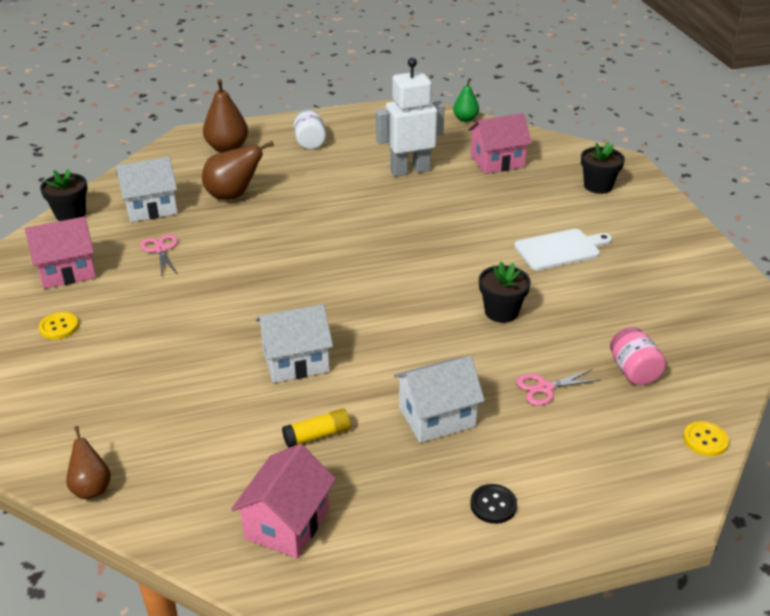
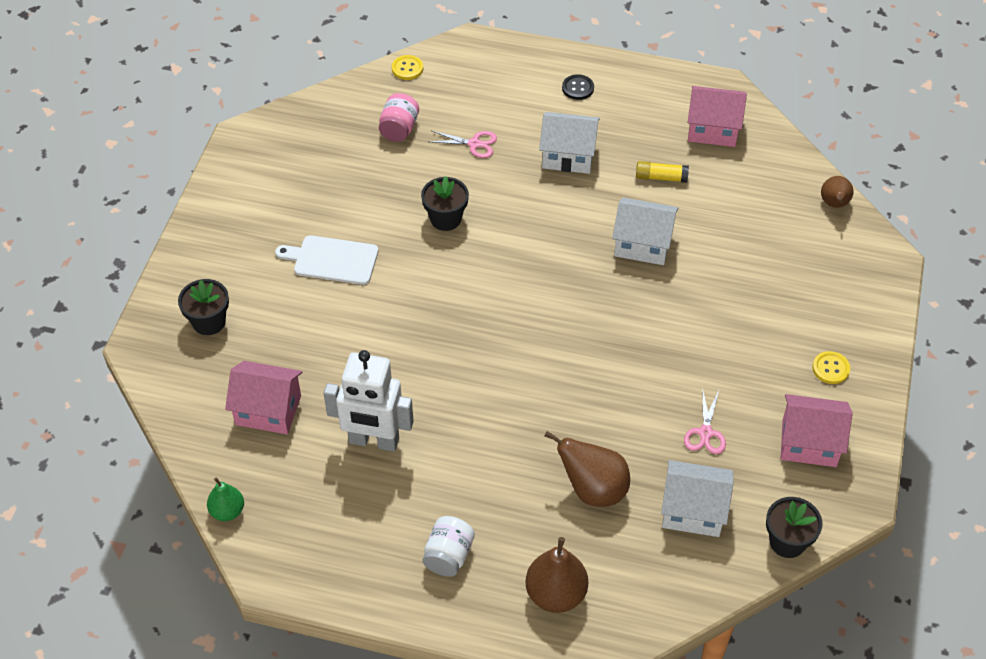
camera: 150 degrees left, 15 degrees up
(287, 523) = (713, 129): pink house -> pink house turned 45 degrees clockwise

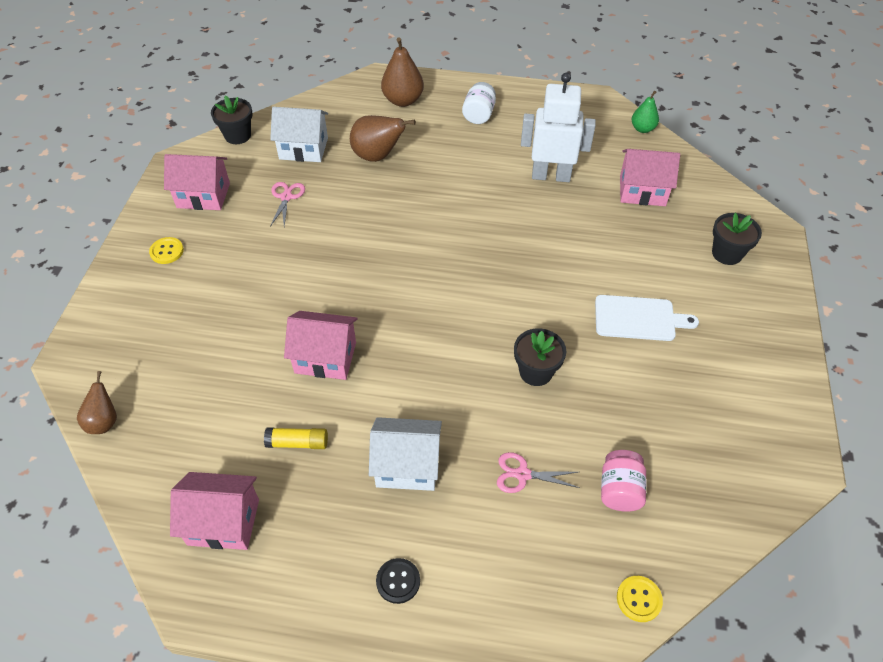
camera: 175 degrees right, 0 degrees up
(642, 244) = (325, 358): white house -> pink house

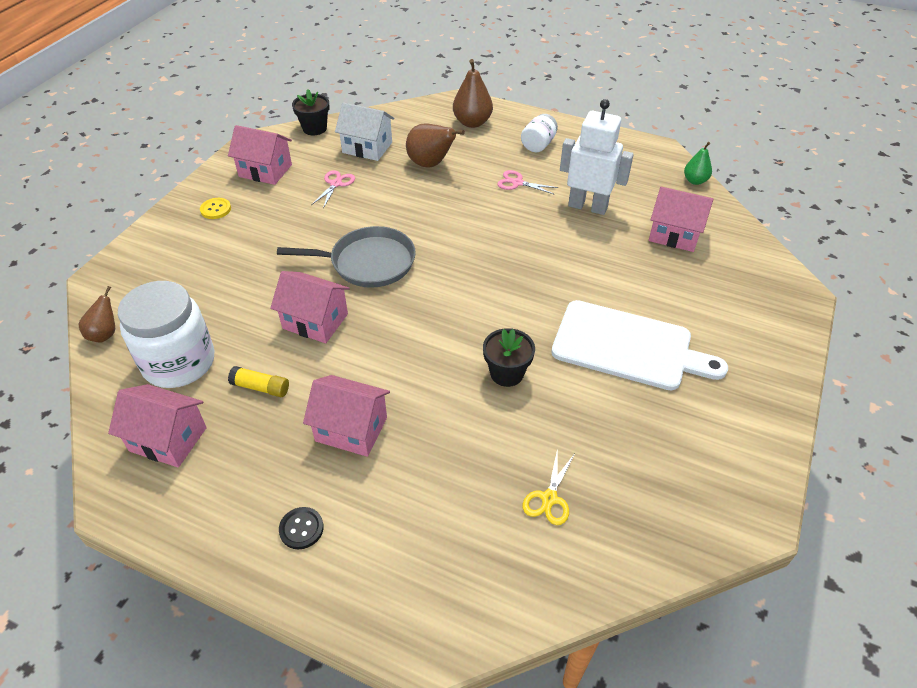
camera: 15 degrees right, 5 degrees down
(199, 435) = (179, 362): none -> white jar
(355, 281) = (368, 262): none -> grey pan
(407, 465) = (351, 429): white house -> pink house
(522, 474) = (458, 462): pink scissors -> pink scissors (517, 183)
(619, 490) = (549, 498): pink jar -> yellow scissors
(638, 318) = (628, 346): white cutting board -> white cutting board, size x1.61
(639, 599) = (530, 606): yellow button -> none
(727, 253) = (742, 305): black flower pot -> none

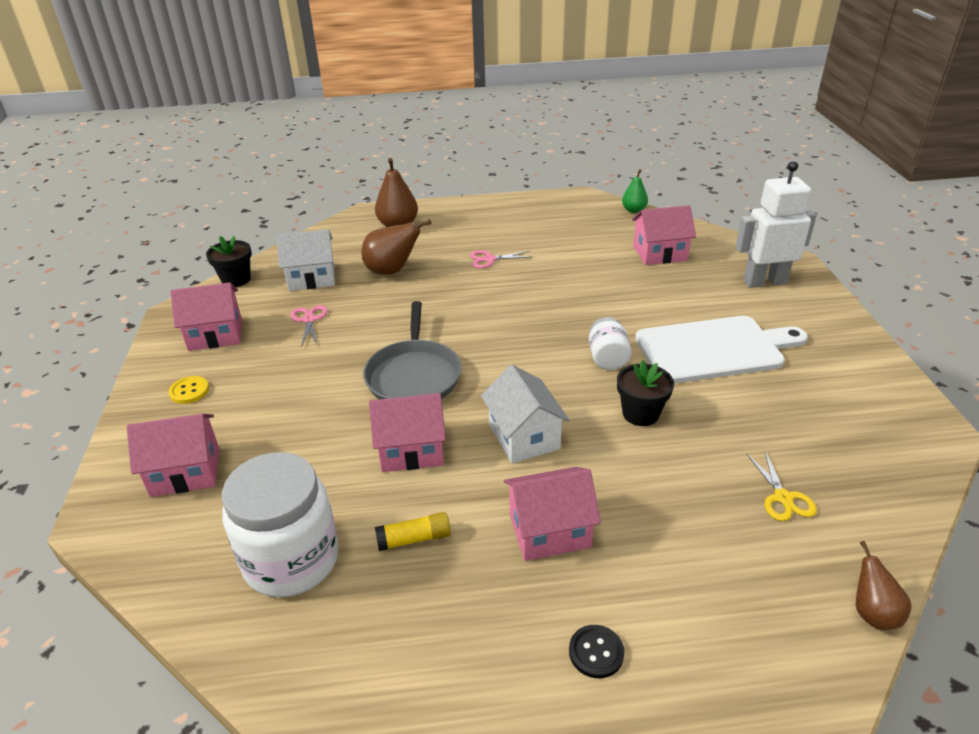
camera: 30 degrees left, 10 degrees down
(105, 334) = (163, 575): brown pear -> brown pear (872, 613)
(168, 439) = (356, 646): pink house -> pink house (185, 472)
(368, 262) = (414, 375): grey pan -> grey pan turned 120 degrees clockwise
(401, 349) = (524, 437): none -> white house
(538, 145) = (477, 224): white jar -> white jar (607, 358)
(587, 206) = (569, 257): white robot -> white robot (764, 282)

